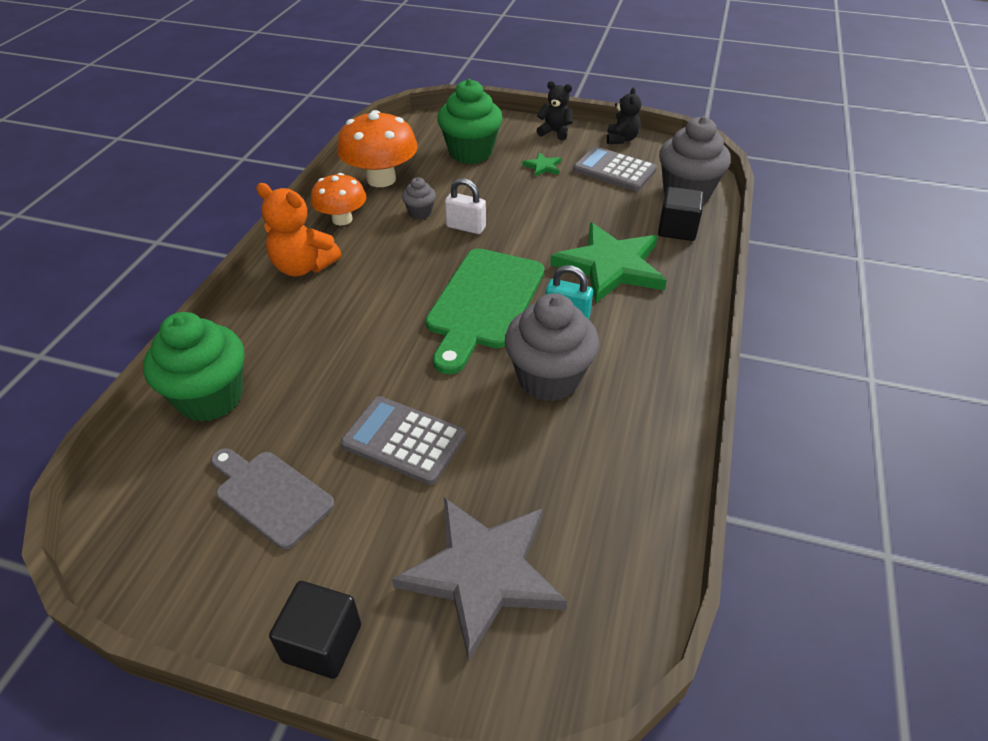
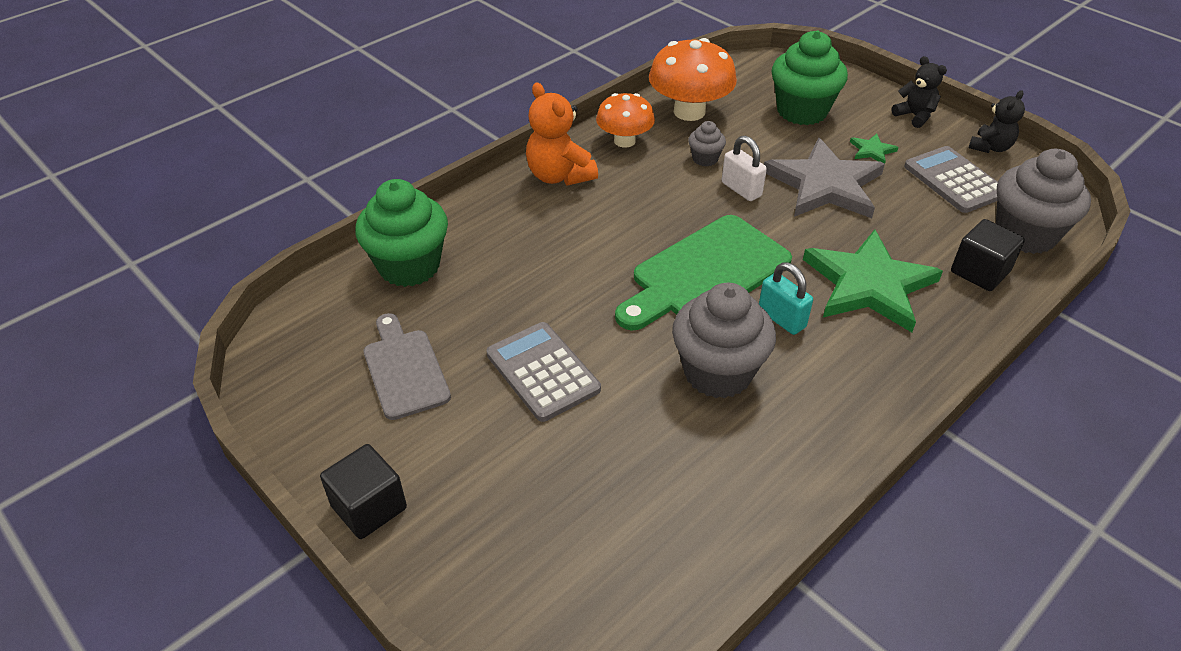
camera: 30 degrees right, 0 degrees up
(483, 573) = (532, 518): grey star -> grey star (825, 185)

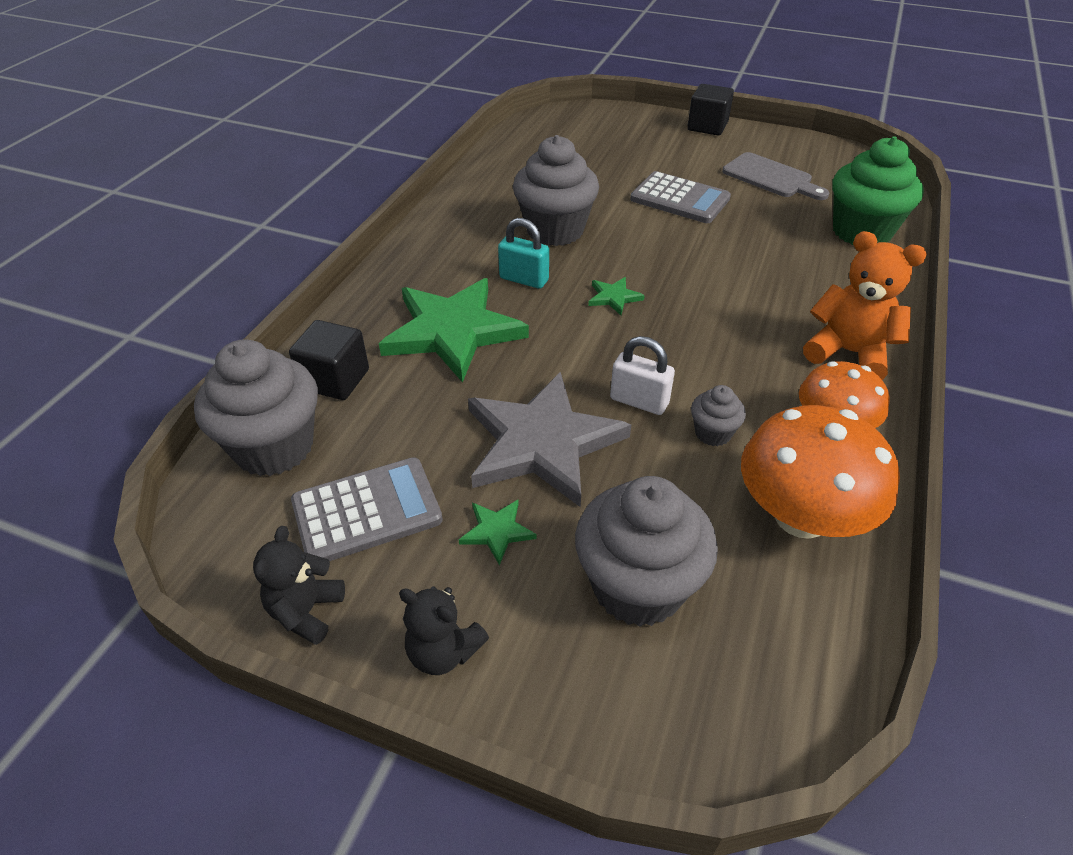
camera: 155 degrees right, 0 degrees up
(705, 273) = (614, 297): green cutting board -> green star
(802, 111) = (637, 586): green cupcake -> grey cupcake
(954, 180) = (367, 511): grey calculator -> grey calculator turned 60 degrees counterclockwise

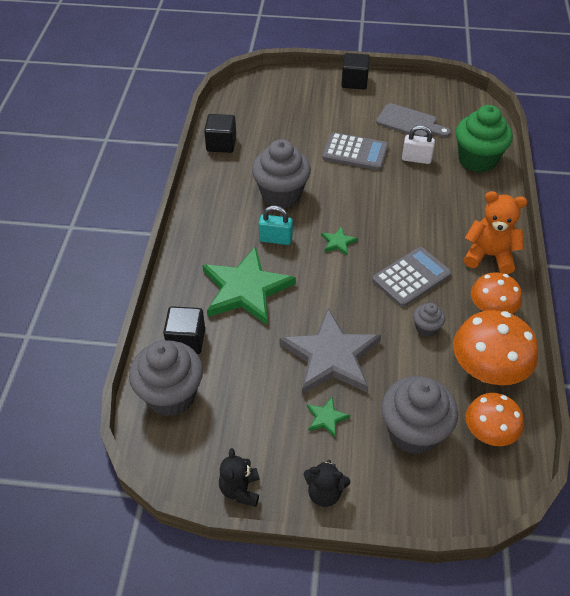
camera: 15 degrees left, 5 degrees up
(367, 511) = (247, 423): grey calculator -> grey calculator (411, 277)
(499, 166) = (221, 144): none -> black cube
(639, 401) = (378, 316): white padlock -> white padlock (416, 159)
(776, 619) = (489, 433): none -> orange mushroom

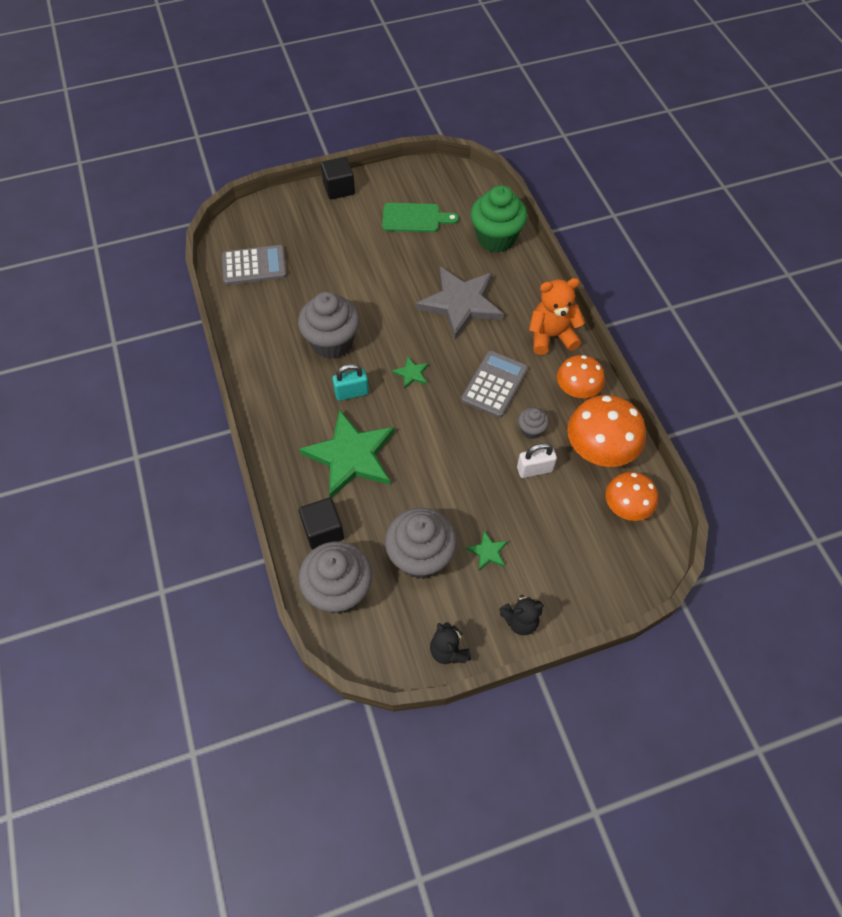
camera: 25 degrees left, 10 degrees up
(221, 144) = (242, 307): black cube -> none
(331, 356) = (462, 491): grey star -> grey star (460, 303)
(355, 152) = (379, 270): grey calculator -> grey calculator (254, 266)
(409, 122) = (414, 218): grey cutting board -> green cutting board
(413, 432) = (566, 533): grey cupcake -> grey cupcake (420, 557)
(416, 159) = (440, 257): white padlock -> white padlock (534, 469)

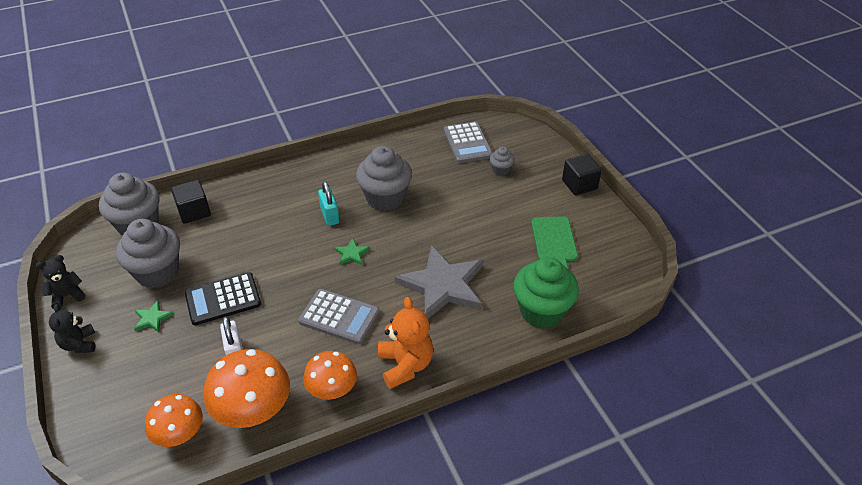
camera: 85 degrees right, 15 degrees down
(351, 456) = (263, 221): green star -> none
(465, 486) = (223, 299): none -> black calculator
(531, 430) = (282, 348): grey cupcake -> grey cupcake (501, 170)

